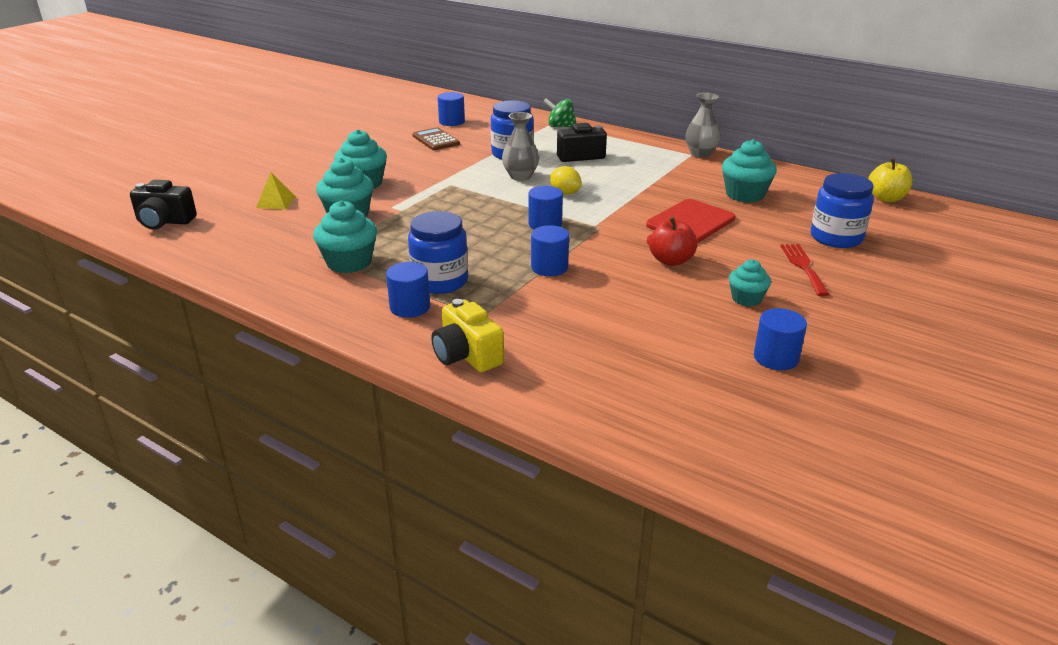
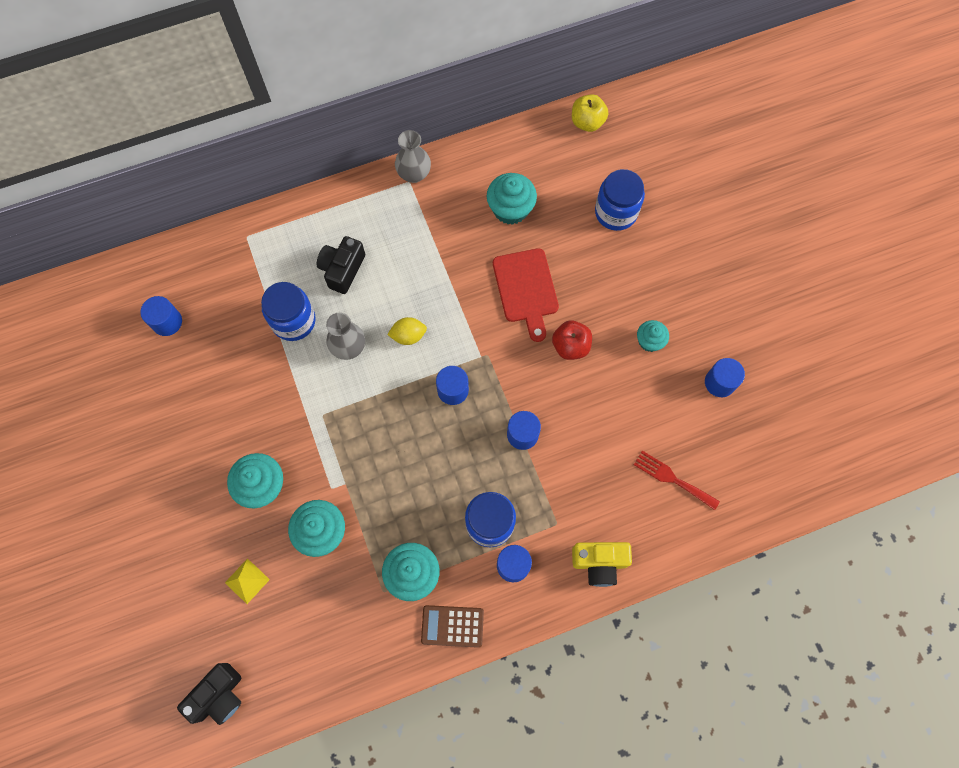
camera: 55 degrees left, 40 degrees up
(435, 140) = (205, 365): brown calculator -> brown calculator (452, 626)
(560, 126) = (260, 235): green spinning top -> none
(803, 267) = (636, 270): red fork -> red fork (672, 479)

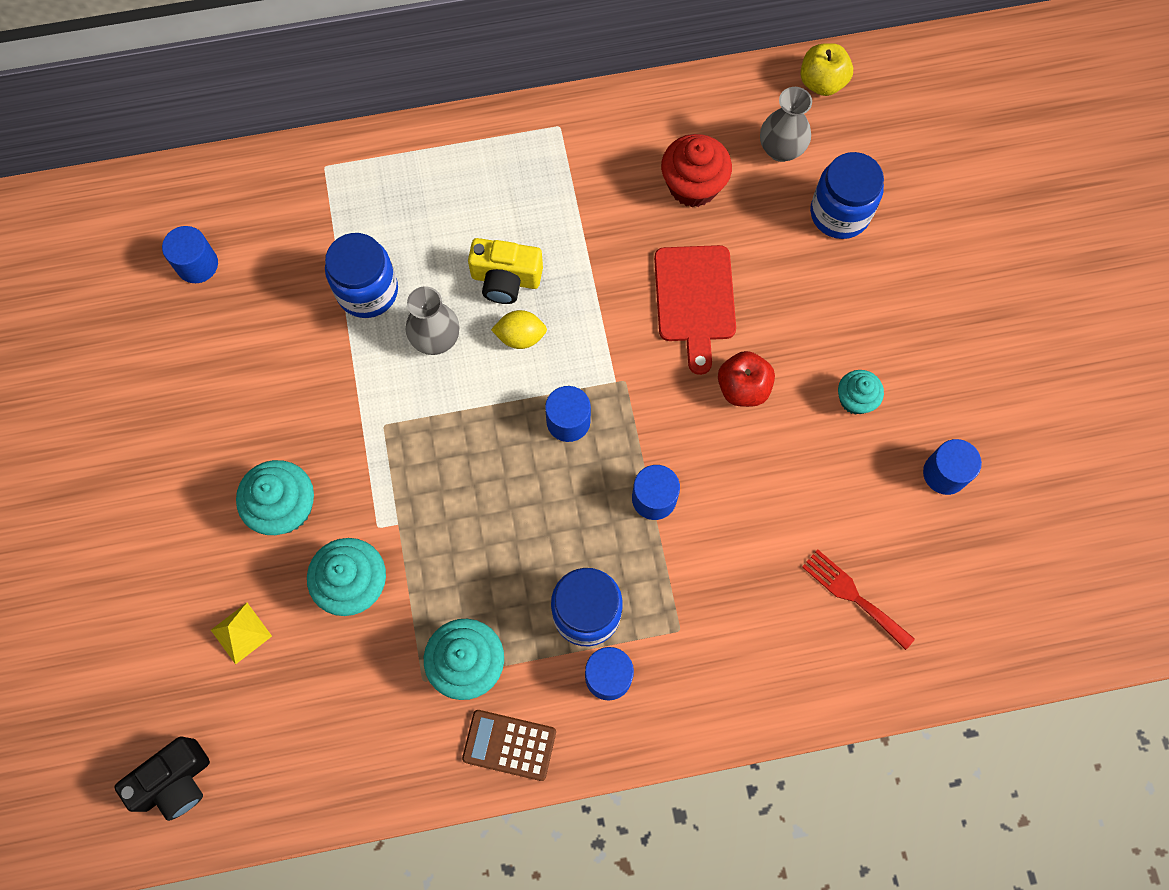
camera: 10 degrees right, 0 degrees up
(342, 269) = (446, 232): black camera -> none
(414, 174) = (568, 117): grey vase -> grey vase (781, 149)
(510, 209) = (693, 185): turquoise cupcake -> red cupcake
(599, 563) = (729, 694): yellow camera -> yellow camera (506, 279)

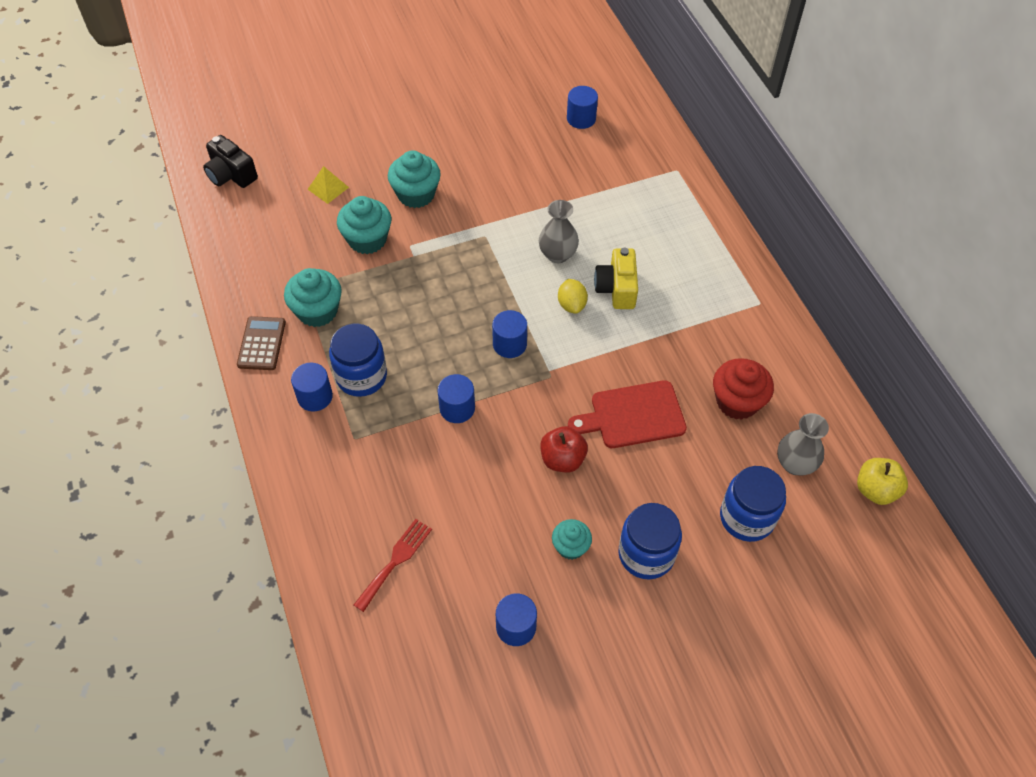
camera: 80 degrees right, 15 degrees down
(367, 291) = (585, 210): blue jar -> blue jar (646, 554)

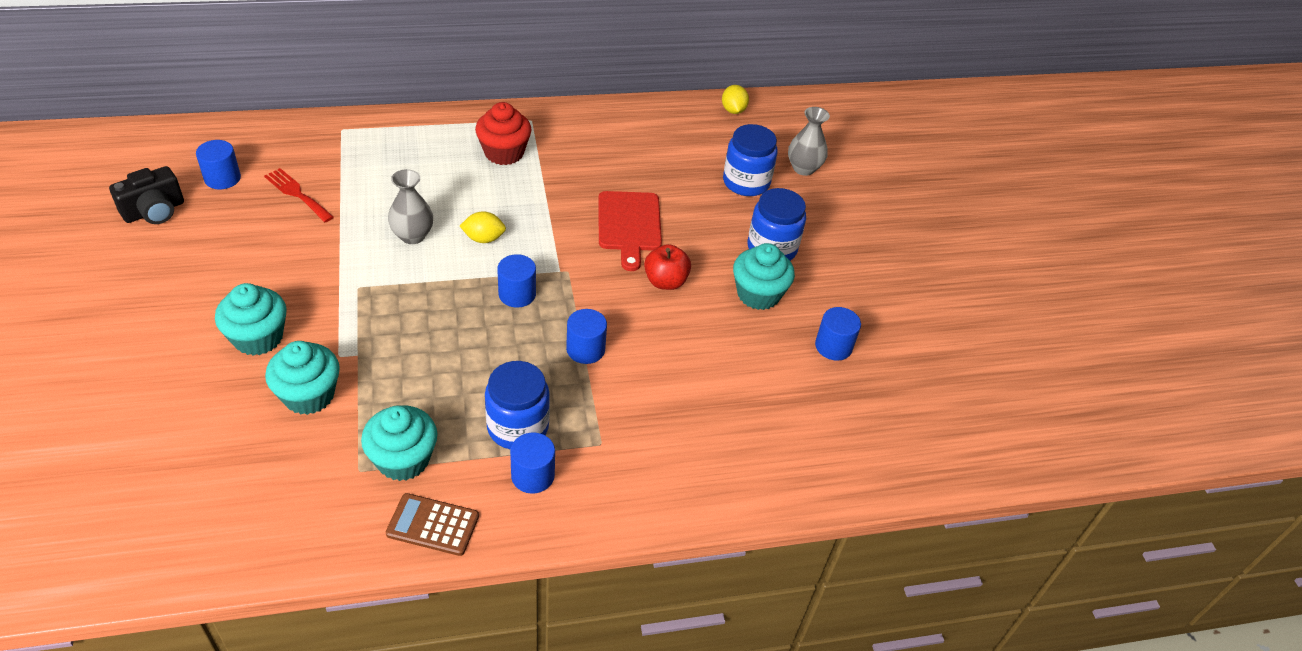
camera: 85 degrees left, 10 degrees down
(231, 175) = (97, 540): black camera -> black camera (154, 211)
(328, 188) = (195, 425): yellow pyramid -> none
(395, 561) = (756, 426): red fork -> red fork (297, 194)
(570, 546) = (758, 294): turquoise cupcake -> turquoise cupcake, size x1.62
(617, 288) = (476, 203): yellow camera -> none
(737, 402) = (632, 159): red cupcake -> red cupcake (504, 153)
(795, 464) = (701, 144): grey vase -> grey vase (803, 168)
(875, 490) = (733, 110): yellow apple -> yellow lemon

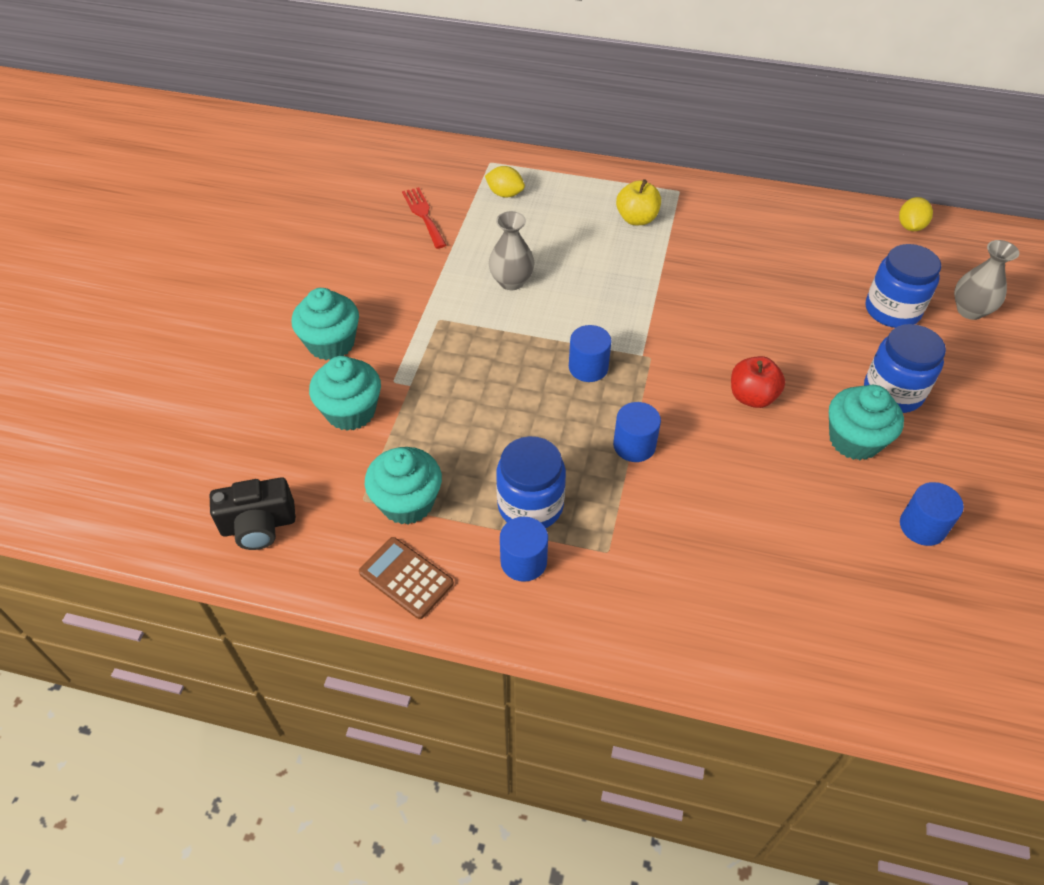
camera: 30 degrees right, 5 degrees up
(154, 211) = (297, 203): black camera -> black camera (258, 525)
(222, 178) = (366, 186): blue cylinder -> none
(484, 238) = (579, 302): yellow lemon -> yellow lemon (505, 194)
(504, 153) = (636, 219): red cupcake -> yellow apple
(629, 225) = (737, 325): red cutting board -> none

